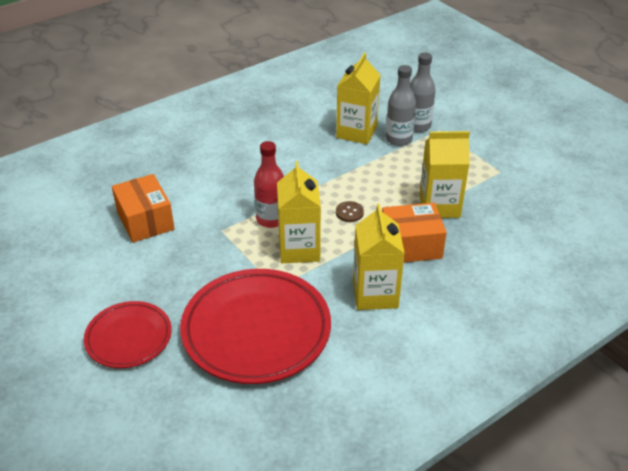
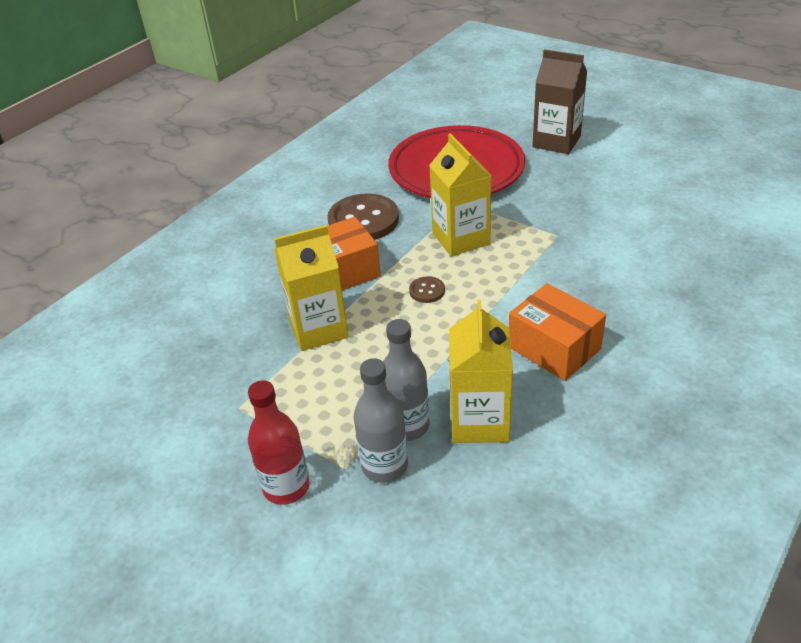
camera: 165 degrees right, 0 degrees up
(129, 338) = (556, 141): red plate -> brown carton
(145, 220) = (646, 223): orange box -> orange box (554, 348)
(271, 219) = (512, 259): red bottle -> red bottle (286, 487)
(375, 294) = (363, 220): yellow carton -> brown button

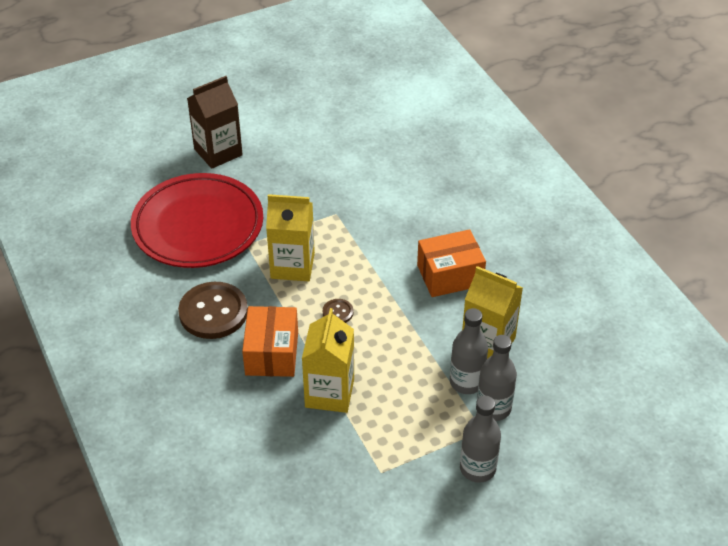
camera: 65 degrees left, 5 degrees up
(286, 487) = (477, 468): red bottle -> grey bottle

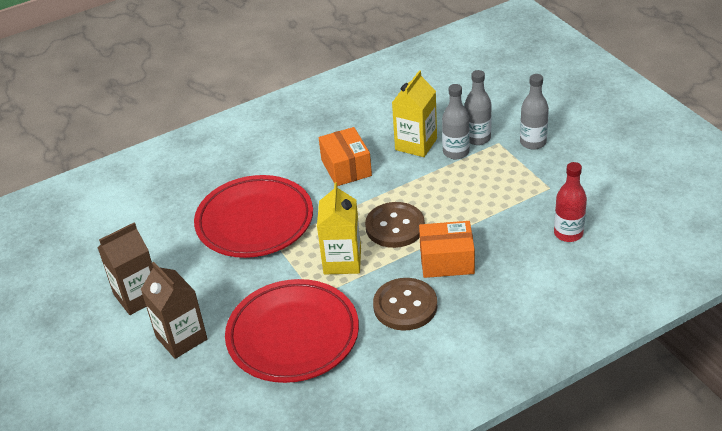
camera: 90 degrees left, 5 degrees down
(280, 122) = (137, 296): none -> brown carton
(291, 476) = (568, 233): none -> red bottle
(329, 393) = (482, 222): yellow carton -> none
(338, 312) = (395, 227): brown button -> brown button, size x2.22
(369, 199) = (255, 222): none -> red plate

